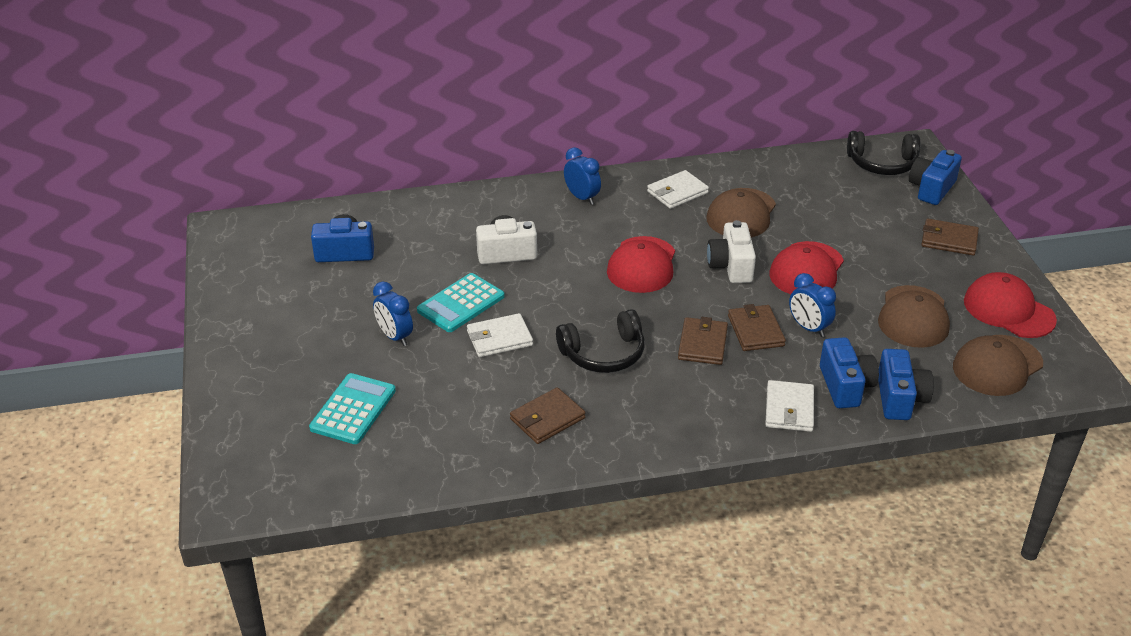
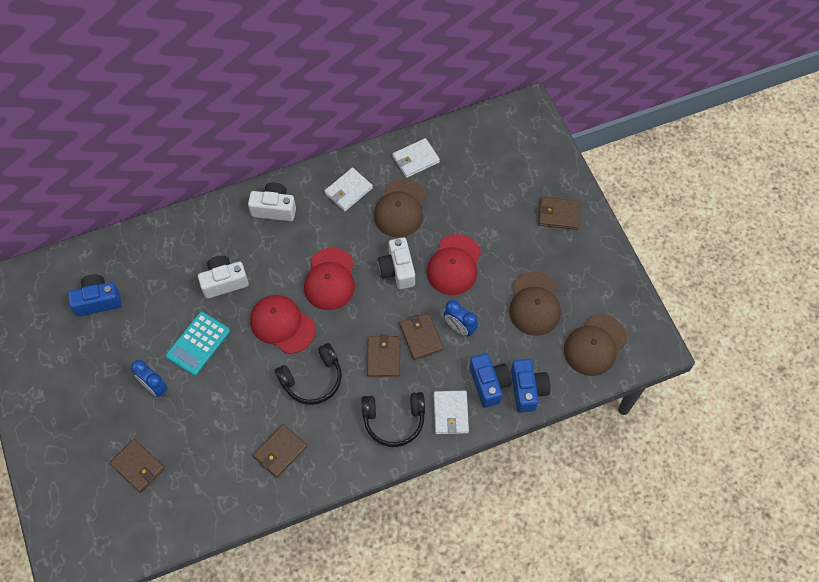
camera: 10 degrees left, 25 degrees up
(353, 409) = (138, 466): turquoise calculator -> brown wallet
(499, 338) = (233, 376): white wallet -> white wallet (415, 159)
(582, 198) = (274, 208): blue clock -> white camera
(882, 163) = (505, 132): black headphones -> black headphones (394, 420)
(931, 189) = (544, 157): blue camera -> none
(1008, 310) = (603, 286): red cap -> red cap (282, 325)

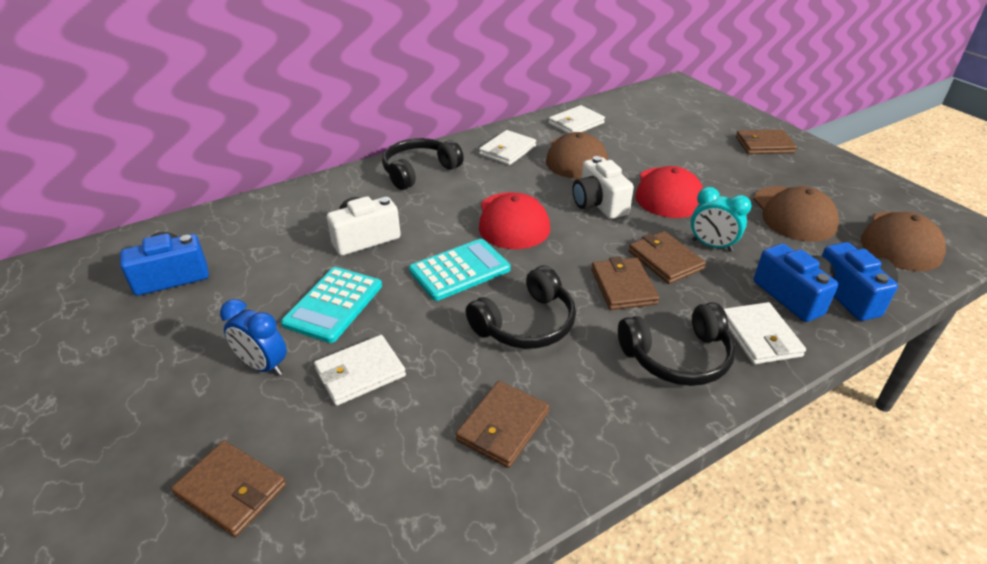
camera: 10 degrees left, 25 degrees down
(208, 401) = (360, 373): none -> white wallet
(274, 208) = (419, 171): white camera -> black headphones
(282, 325) = (460, 270): red cap -> turquoise calculator
(459, 328) = (712, 245): blue clock -> turquoise clock

